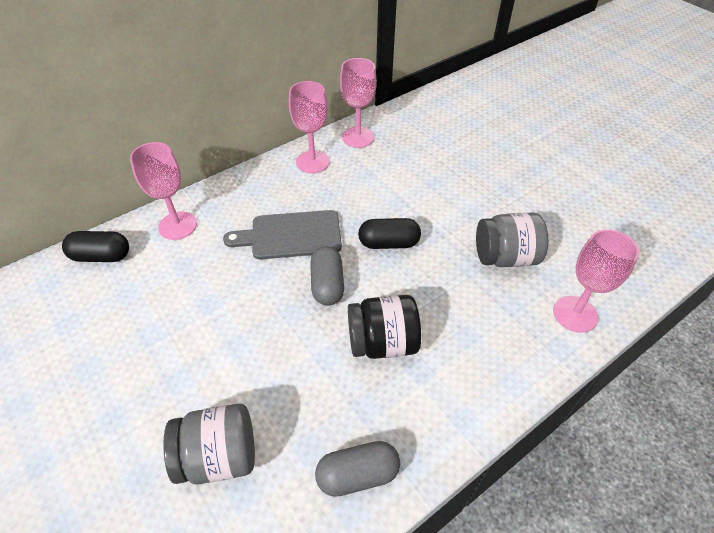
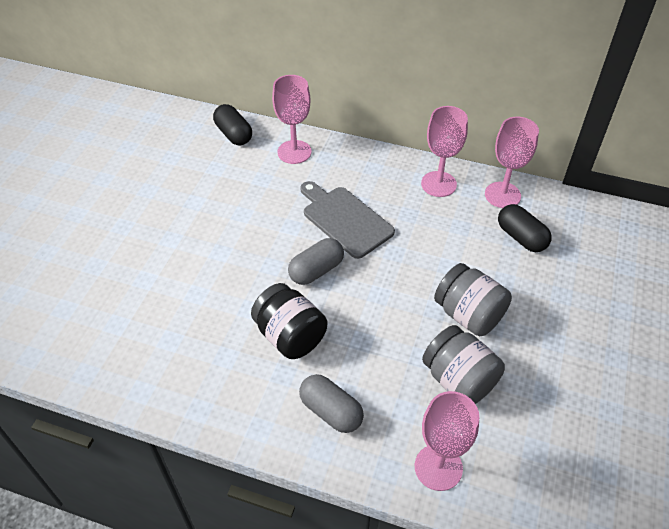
camera: 55 degrees right, 0 degrees up
(219, 456) = (133, 295): grey jar -> grey jar (468, 315)
(358, 475) = (169, 380): grey capsule -> grey capsule (331, 411)
(388, 243) = (395, 286): black capsule -> black capsule (521, 237)

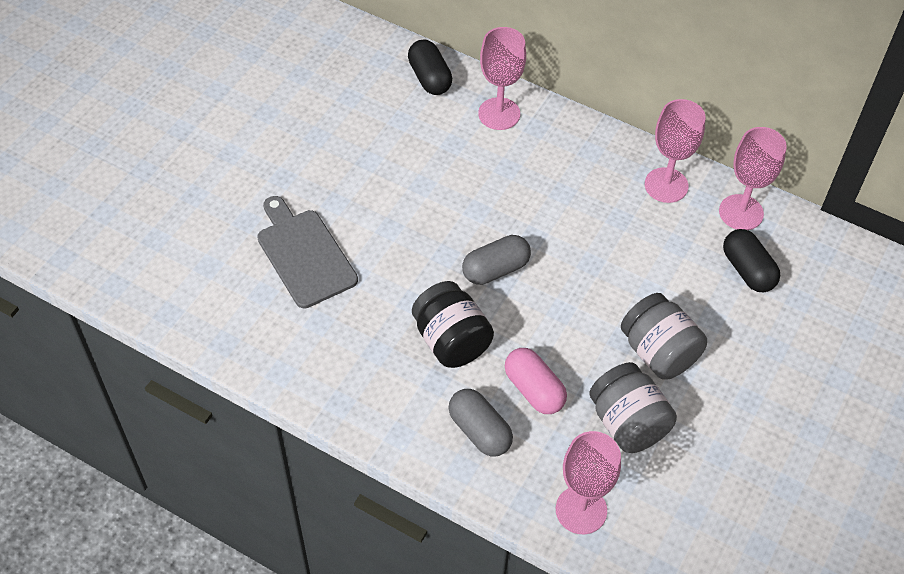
camera: 10 degrees right, 5 degrees up
(345, 220) = (542, 212): grey cutting board -> grey cutting board (304, 255)
(371, 365) = (534, 390): none -> pink capsule

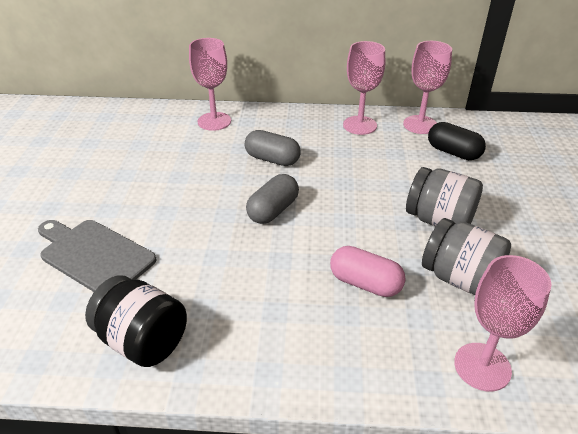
camera: 25 degrees left, 15 degrees down
(429, 78) = (149, 116): black capsule -> none
(451, 341) = (268, 273): black jar -> black jar (143, 341)
(479, 431) = (342, 336): grey capsule -> grey capsule (272, 159)

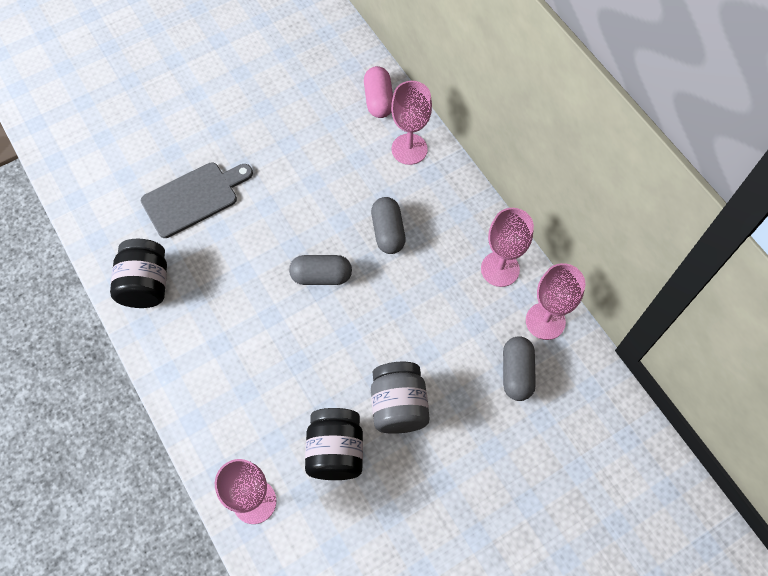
camera: 55 degrees right, 25 degrees up
(94, 255) = (194, 198): grey cutting board -> grey cutting board turned 60 degrees clockwise
(365, 283) = (284, 387): pink capsule -> pink capsule (378, 100)
(453, 152) = (516, 373): black capsule -> grey capsule
(459, 278) = (335, 451): grey jar -> black jar

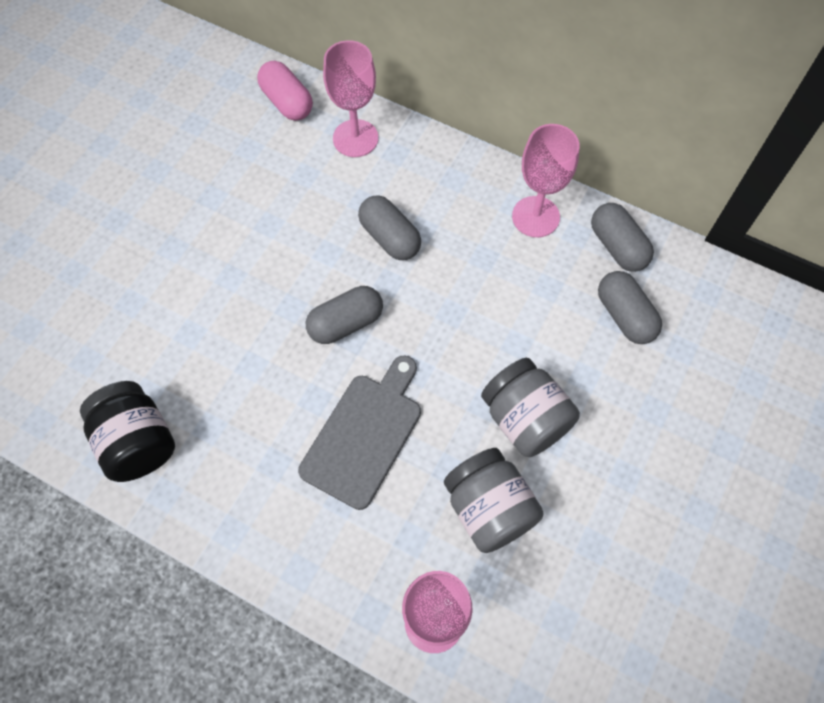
camera: 30 degrees left, 0 degrees up
(194, 198) = (134, 312): grey cutting board -> grey cutting board (364, 435)
(335, 451) = (489, 509): black jar -> grey jar
(545, 321) = (617, 246): pink goblet -> grey capsule

